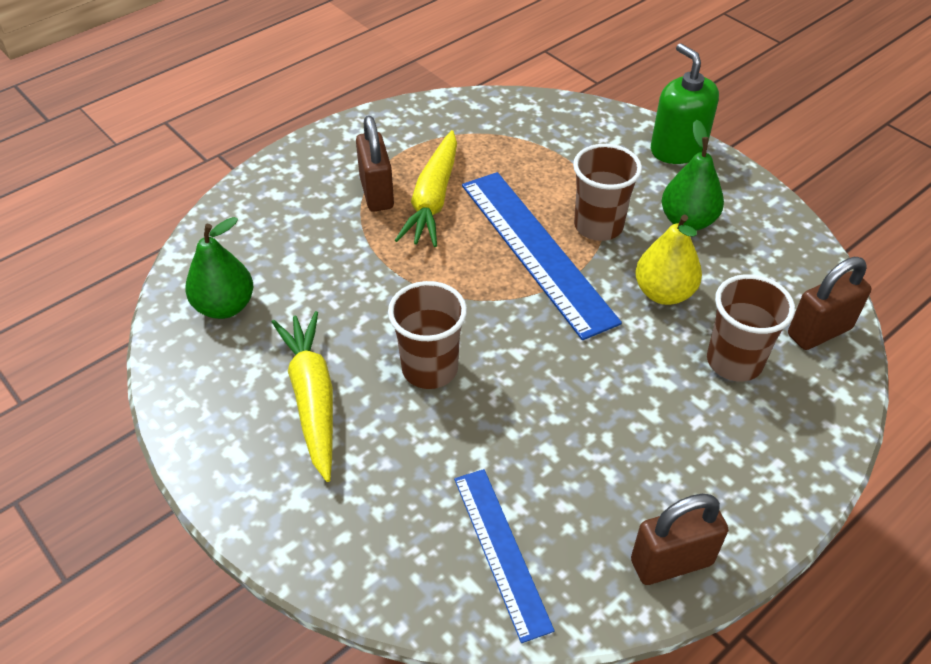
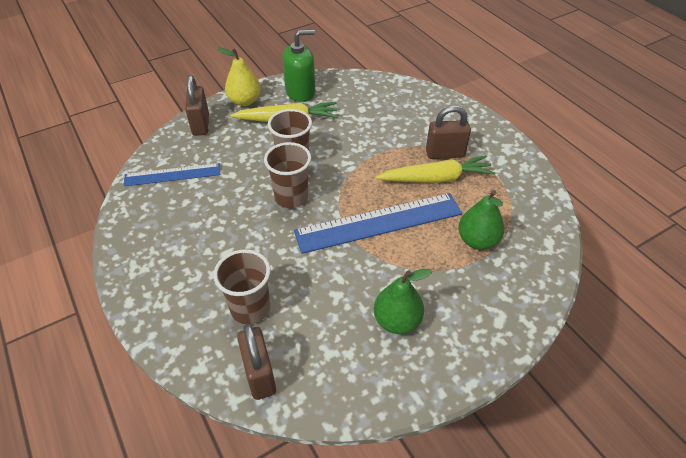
camera: 100 degrees right, 0 degrees up
(225, 306) = (358, 94): green pear -> green pear (477, 240)
(433, 199) = (436, 178): yellow carrot -> yellow carrot turned 150 degrees clockwise
(598, 226) = (399, 261): brown cup -> brown cup (291, 197)
(664, 293) = (324, 284): yellow pear -> yellow pear (244, 101)
(671, 562) = (132, 237): brown padlock -> brown padlock (201, 125)
(677, 149) = (492, 340): green soap dispenser -> green soap dispenser (300, 92)

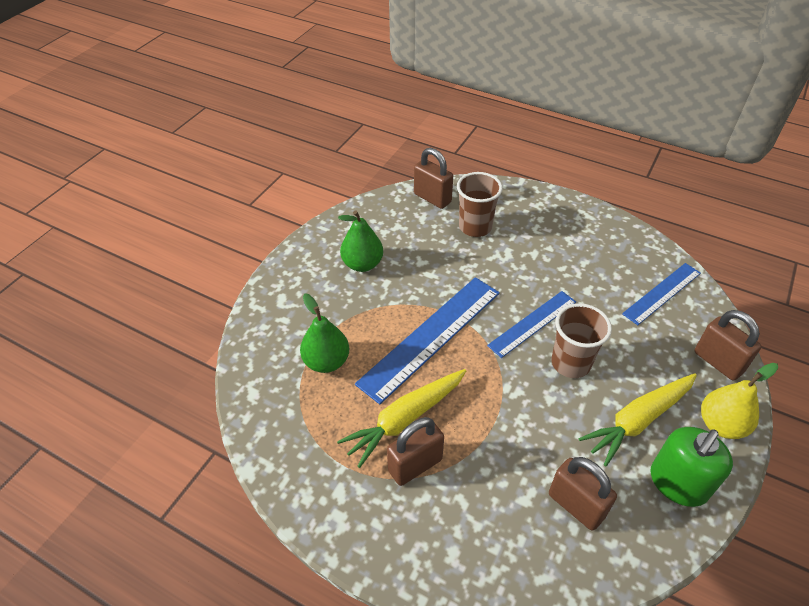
camera: 150 degrees right, 0 degrees up
(291, 197) = (532, 323): brown cup -> blue ruler
(364, 104) = (576, 505): none -> brown padlock

